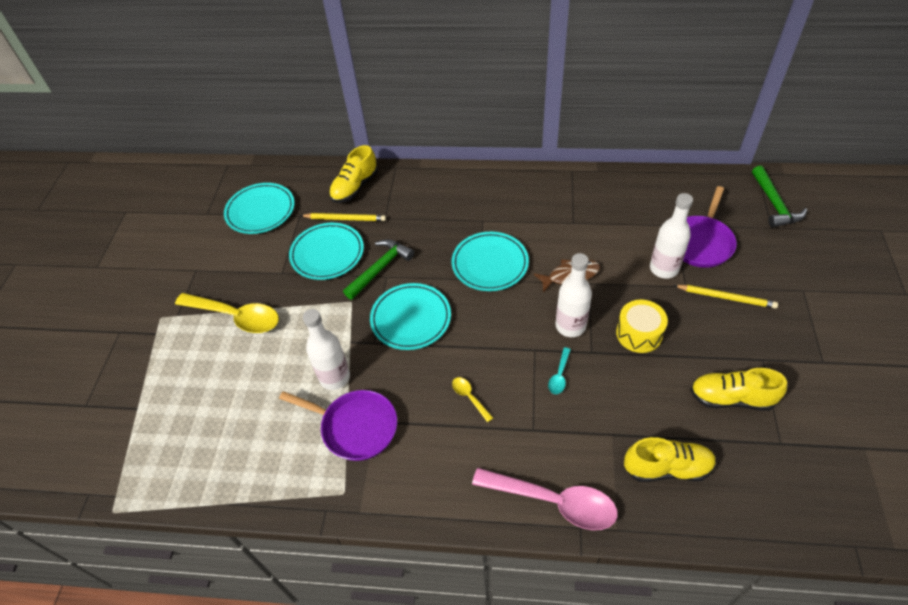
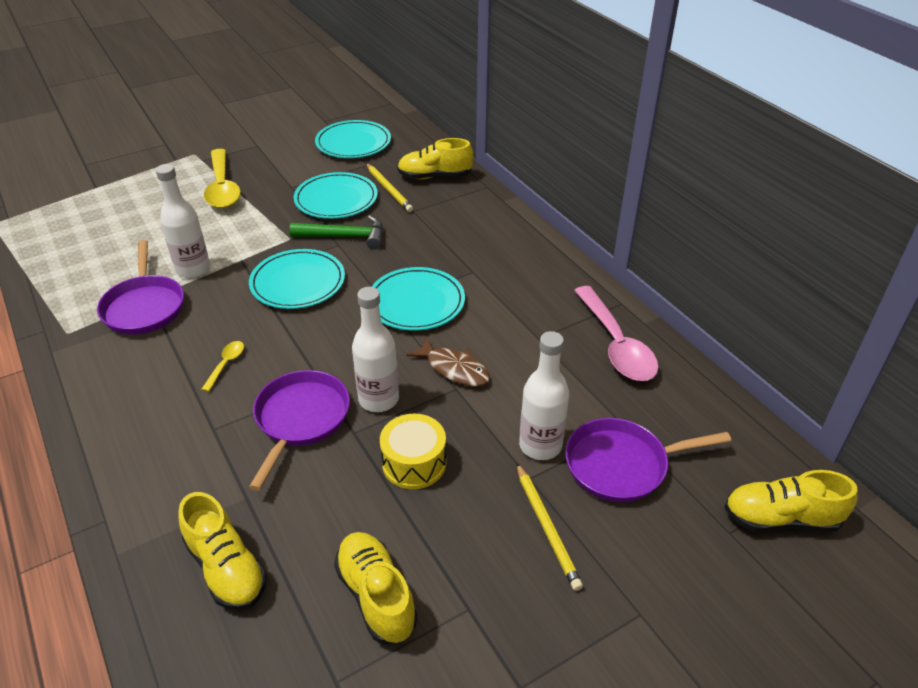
camera: 50 degrees right, 10 degrees down
(553, 501) = (128, 484): pink spoon -> pink spoon (616, 345)
(559, 375) = (301, 419): turquoise spoon -> purple pan
(774, 204) = (780, 519): green hammer -> yellow shoe

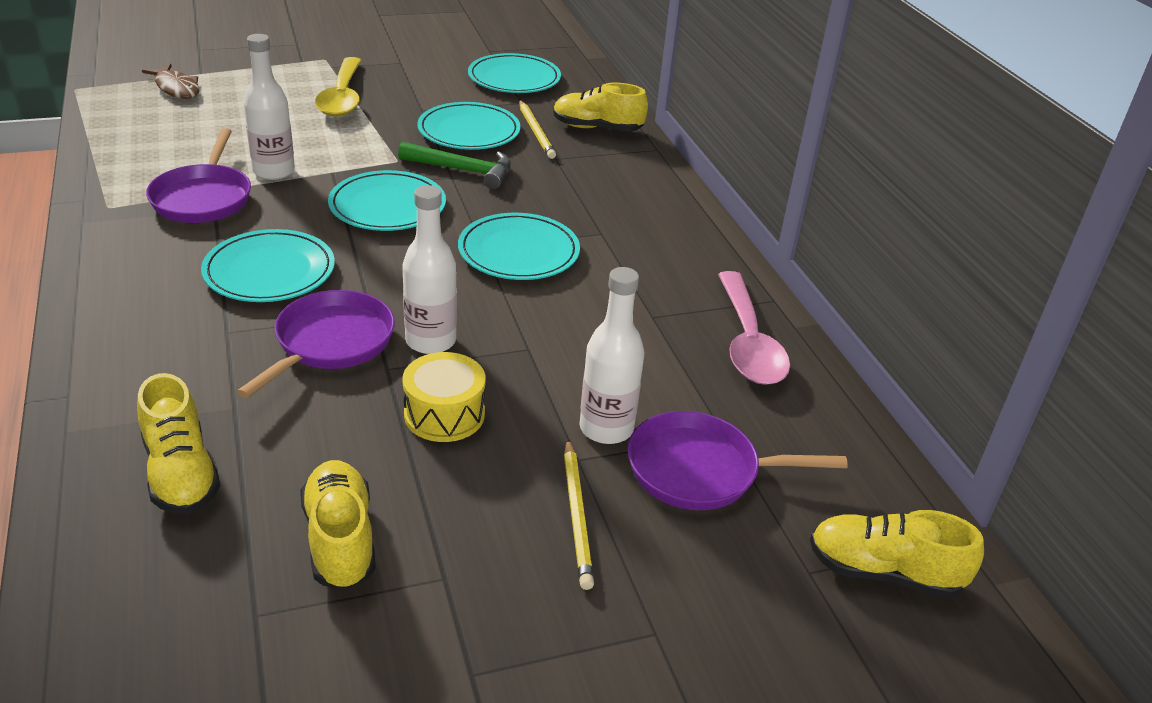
camera: 10 degrees right, 5 degrees down
(226, 364) = (269, 271): yellow spoon -> turquoise plate
(454, 369) = (535, 328): brown fish -> brown fish (176, 88)

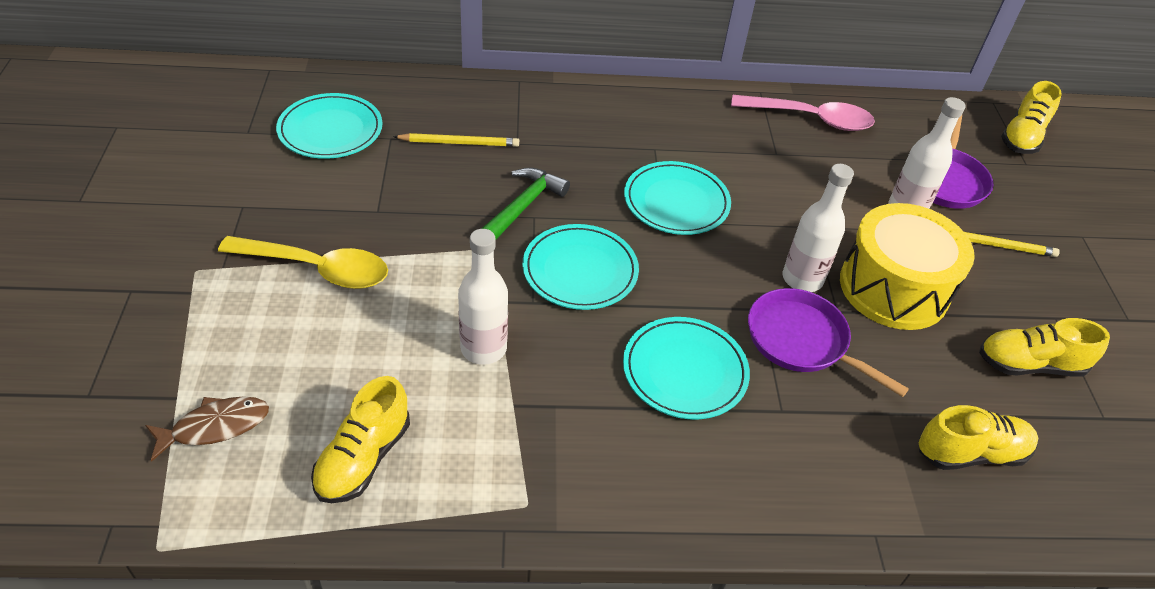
camera: 75 degrees left, 10 degrees up
(203, 198) = (527, 414): purple pan -> none
(444, 414) = (893, 288): yellow drum -> yellow drum, size x1.77
(469, 131) = (441, 186): turquoise plate -> none
(597, 128) = (466, 104): yellow shoe -> yellow shoe (363, 458)

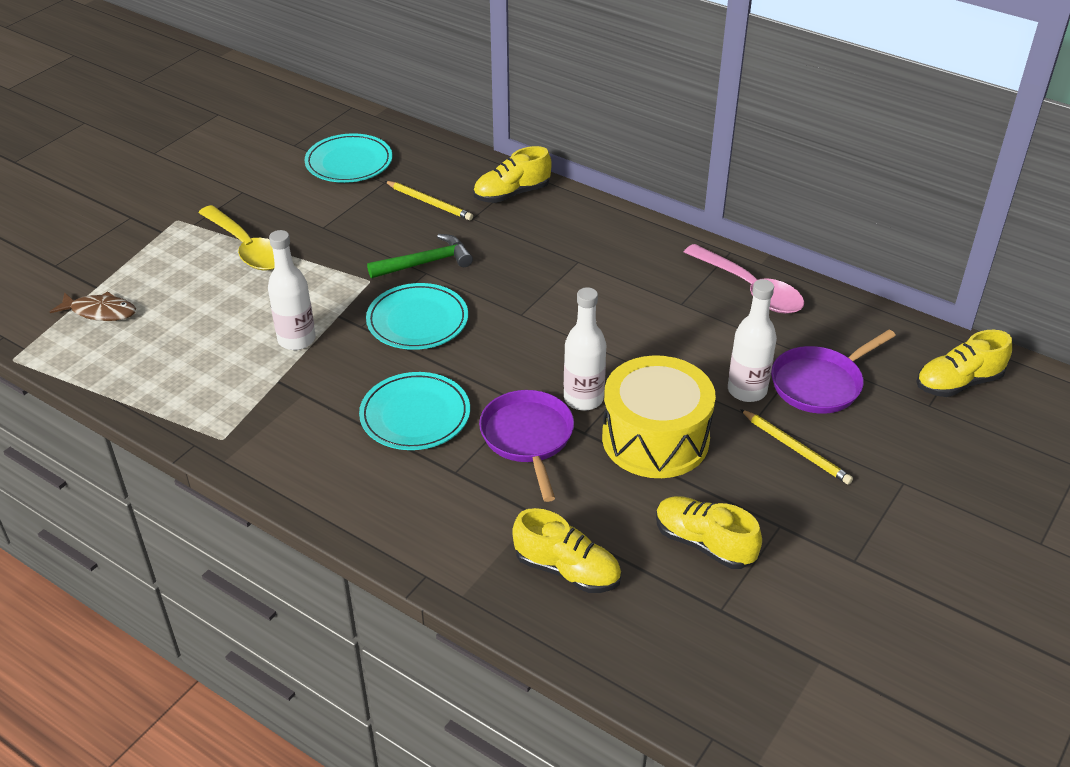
camera: 40 degrees right, 5 degrees down
(363, 458) = (159, 367): yellow shoe -> yellow shoe (512, 194)
(676, 202) = (548, 305): turquoise plate -> none

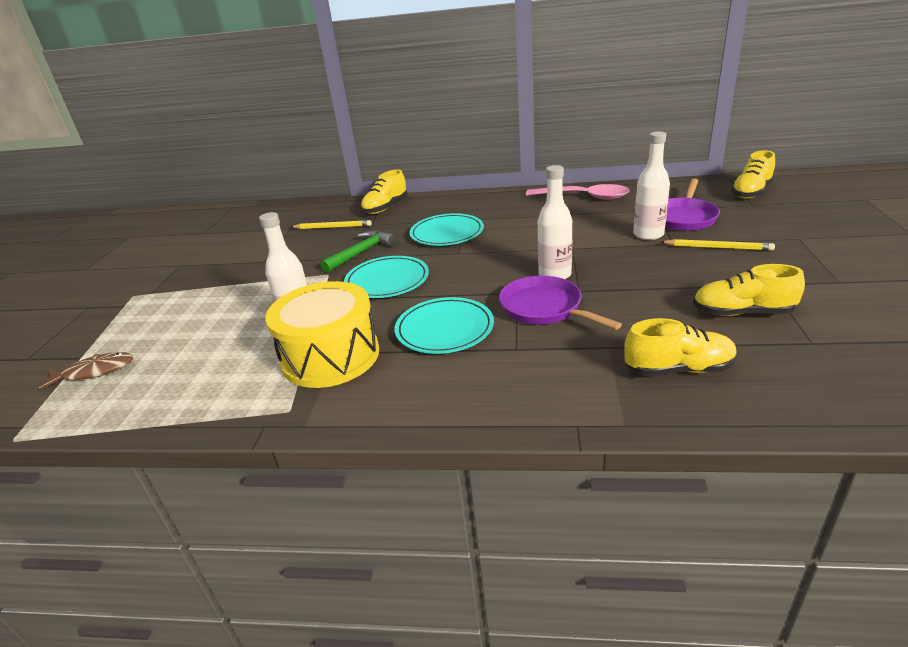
camera: 25 degrees left, 10 degrees down
(247, 248) = (209, 290): yellow spoon -> none
(349, 162) = (254, 228): turquoise plate -> turquoise plate (447, 233)
(655, 439) = (629, 275): yellow drum -> yellow drum (330, 356)

